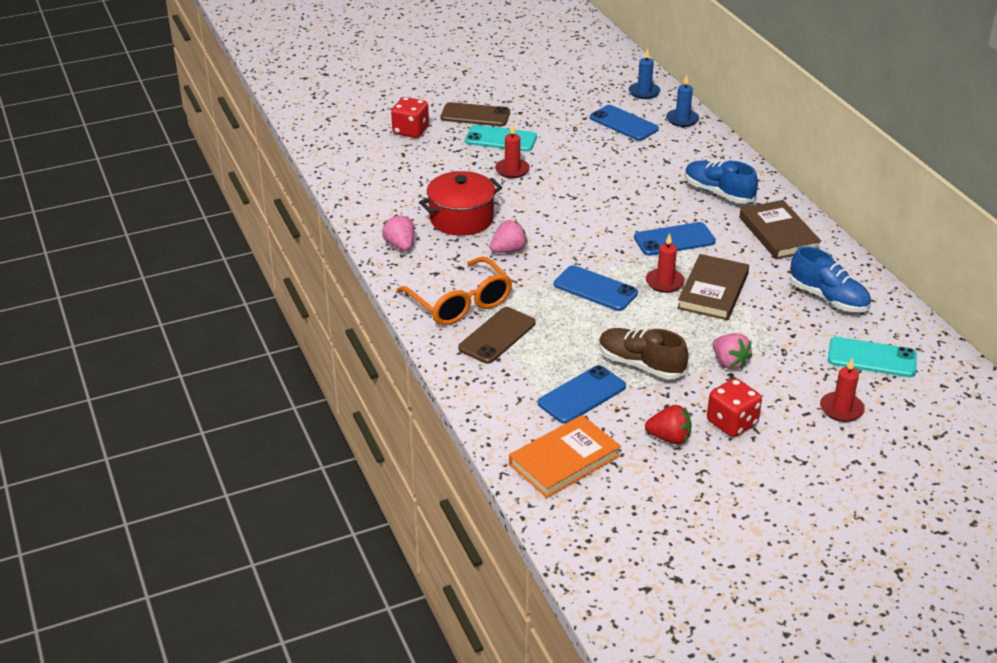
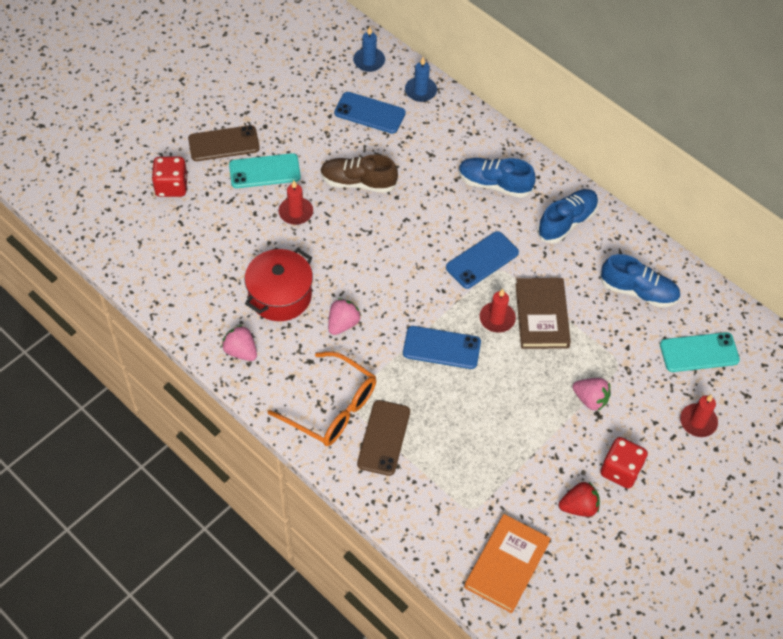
camera: 25 degrees left, 20 degrees up
(582, 395) = (487, 483): blue phone -> none
(640, 365) = (520, 429): brown shoe -> brown shoe (358, 182)
(778, 233) = (566, 222): brown book -> blue shoe

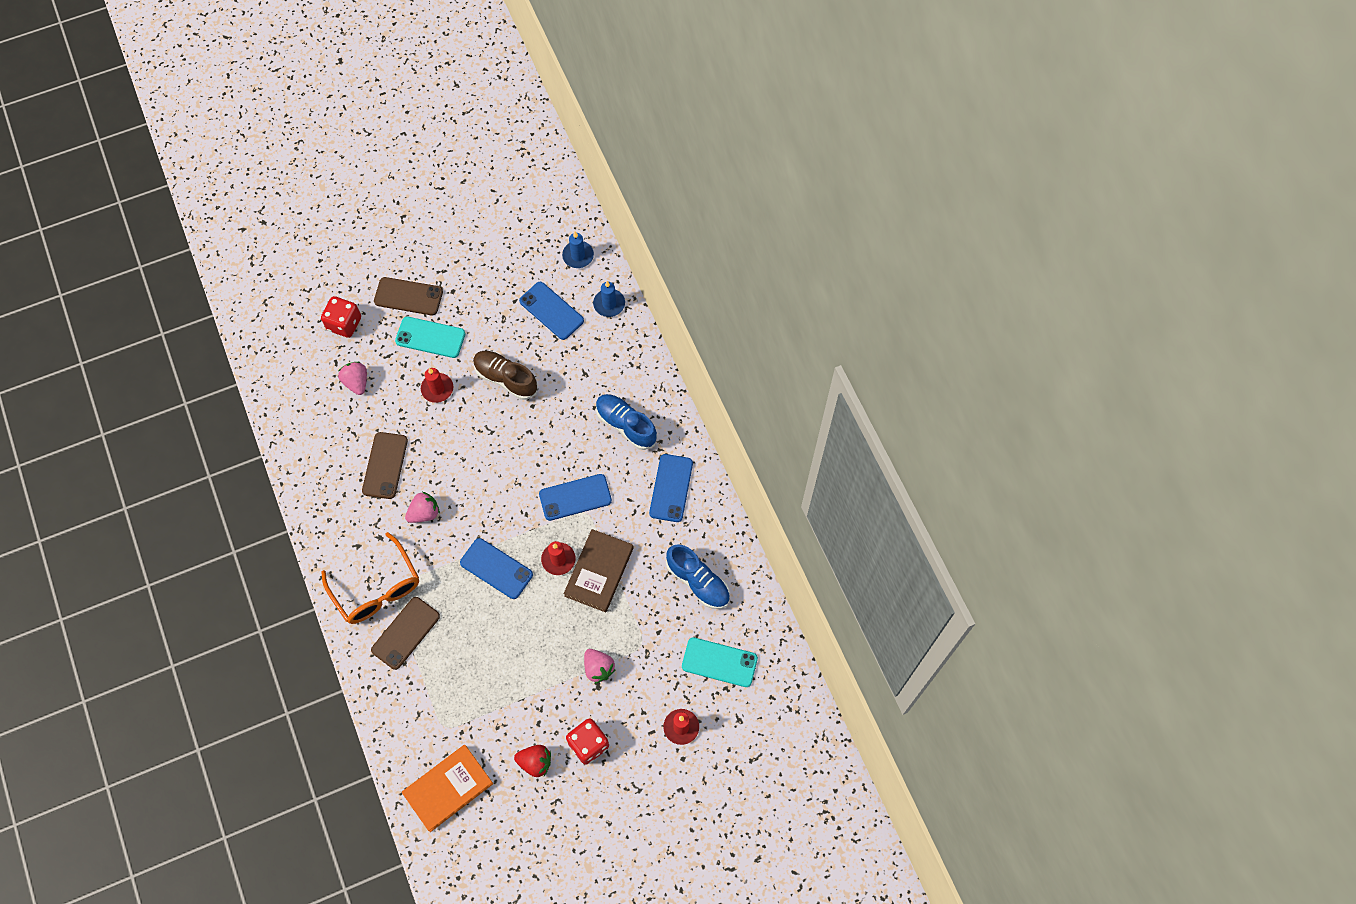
camera: 25 degrees right, 10 degrees up
(241, 351) = (327, 506): pink strawberry -> pink strawberry (356, 382)
(280, 295) = (385, 465): red pot -> brown phone
(566, 222) = (671, 488): blue shoe -> blue phone

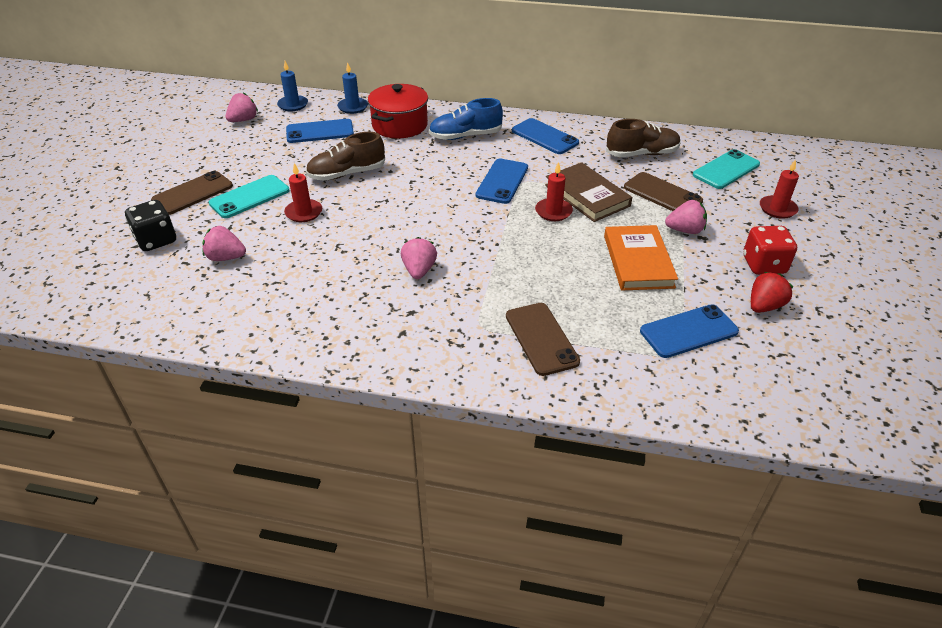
camera: 55 degrees left, 25 degrees down
(344, 324) = (156, 240): red dice -> black dice
(377, 589) = (468, 339): orange glasses -> none
(385, 465) = (337, 275): brown phone -> brown phone (662, 194)
(448, 788) = (760, 383): orange book -> orange book (638, 261)
(496, 568) = (527, 249): blue phone -> blue phone (689, 331)
(527, 240) = (243, 120): none -> pink strawberry
(606, 363) = (400, 125): none -> red pot
(698, 581) = (641, 154): blue shoe -> brown shoe

